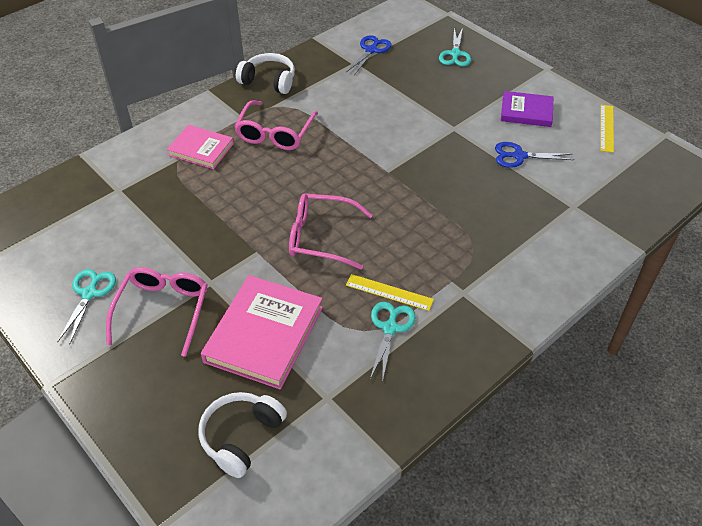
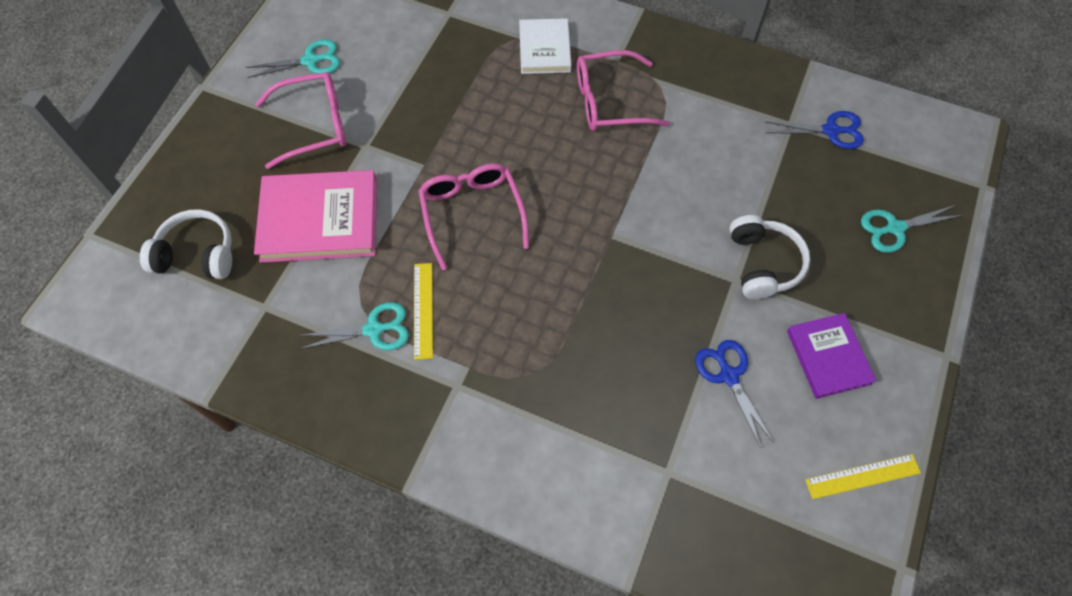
camera: 65 degrees right, 15 degrees up
(201, 149) = (544, 49): pink book -> white book
(269, 81) = (696, 55): white headphones -> white headphones (763, 263)

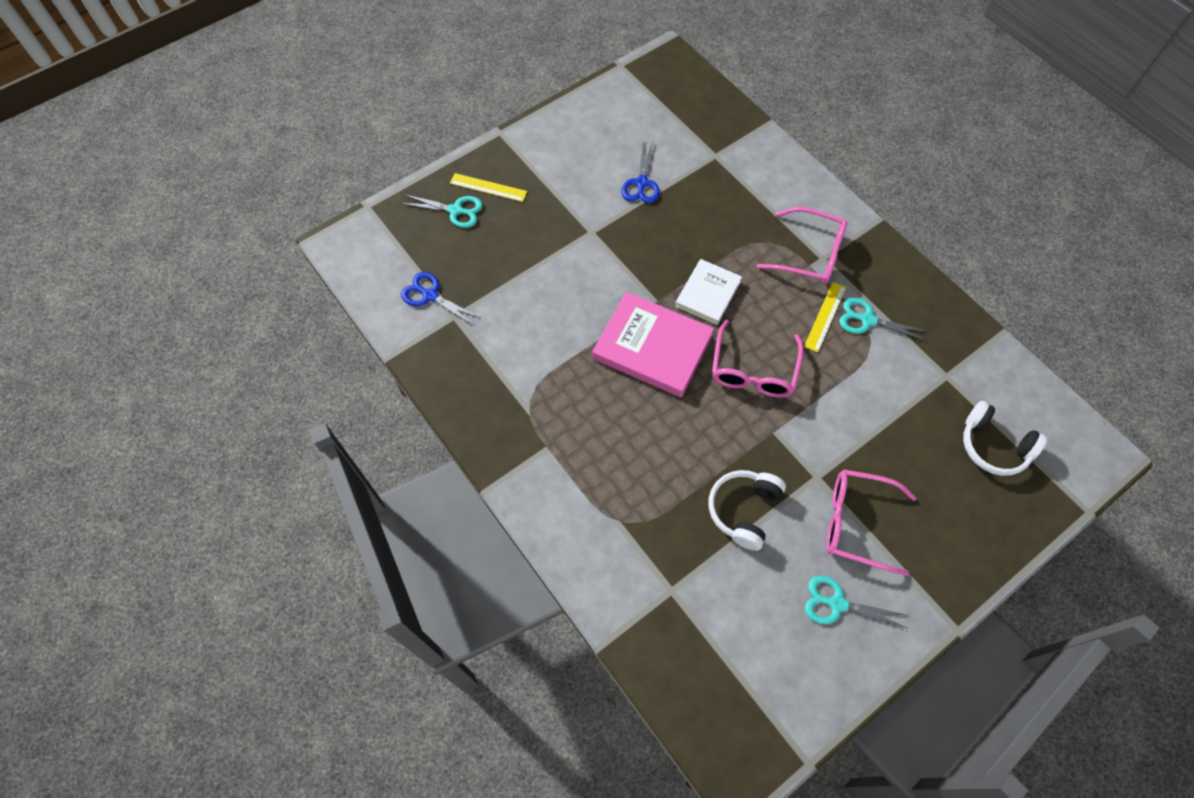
camera: 150 degrees left, 0 degrees up
(320, 220) = (881, 426): pink book -> pink book (652, 347)
(544, 49) = (603, 494): white book -> white book (708, 294)
(610, 101) = (581, 410): pink glasses -> pink glasses (809, 254)
(763, 263) = (564, 232): white headphones -> white headphones (744, 510)
(828, 357) = (571, 164): purple book -> none
(862, 476) = (605, 105): yellow ruler -> yellow ruler (488, 187)

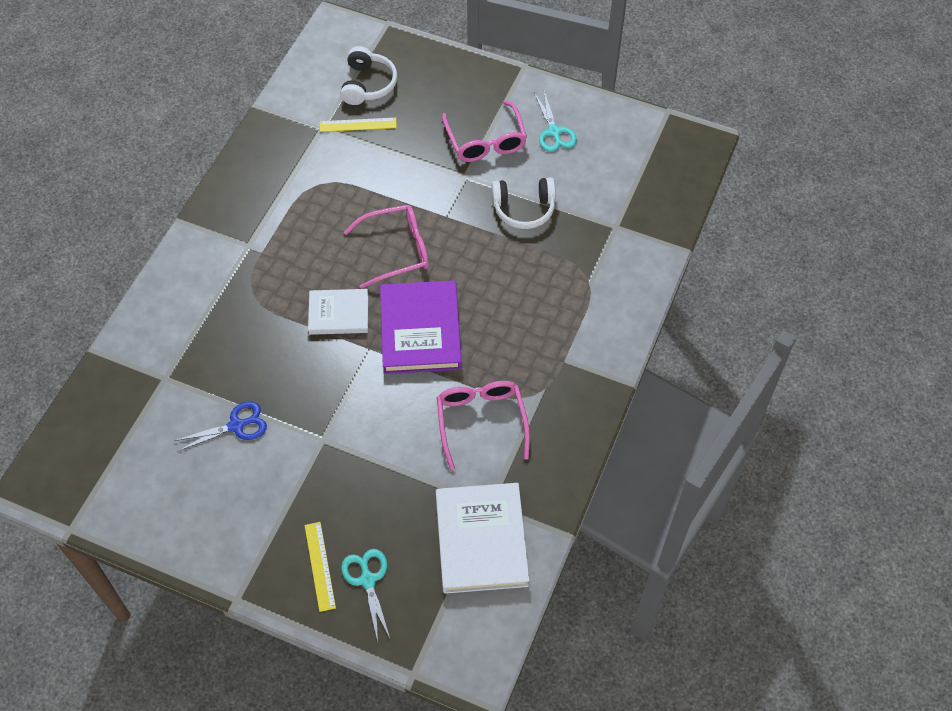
camera: 120 degrees left, 5 degrees down
(430, 295) = (481, 540): blue scissors -> white book
(652, 347) = (420, 330): pink book -> purple book
(809, 254) = (249, 257): pink glasses -> pink glasses (481, 422)
(825, 316) = (311, 222): yellow ruler -> yellow ruler (358, 125)
(867, 320) = (297, 193): turquoise scissors -> none

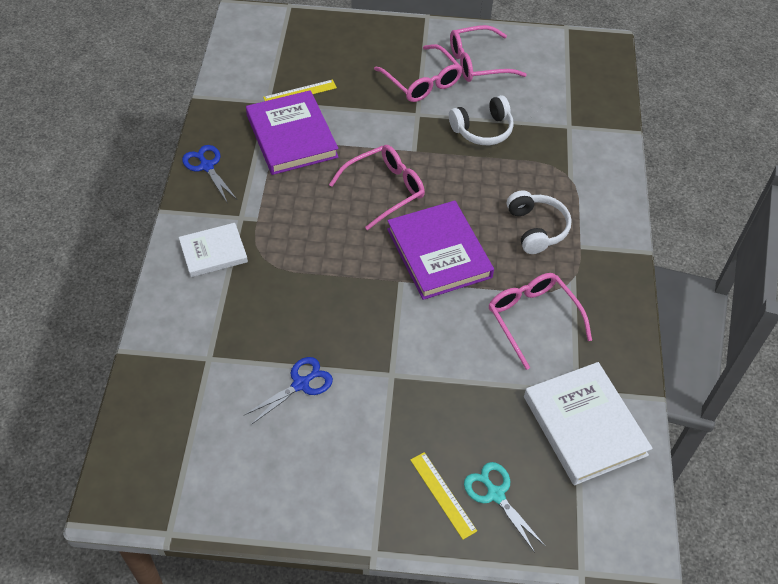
camera: 20 degrees left, 5 degrees down
(237, 184) = (207, 166): none -> blue scissors
(330, 171) = (291, 136): none -> purple book
(338, 314) = (355, 257): white book -> white book (213, 252)
(368, 84) = (294, 58): white headphones -> white headphones (536, 228)
(554, 132) = (478, 63): turquoise scissors -> pink glasses

